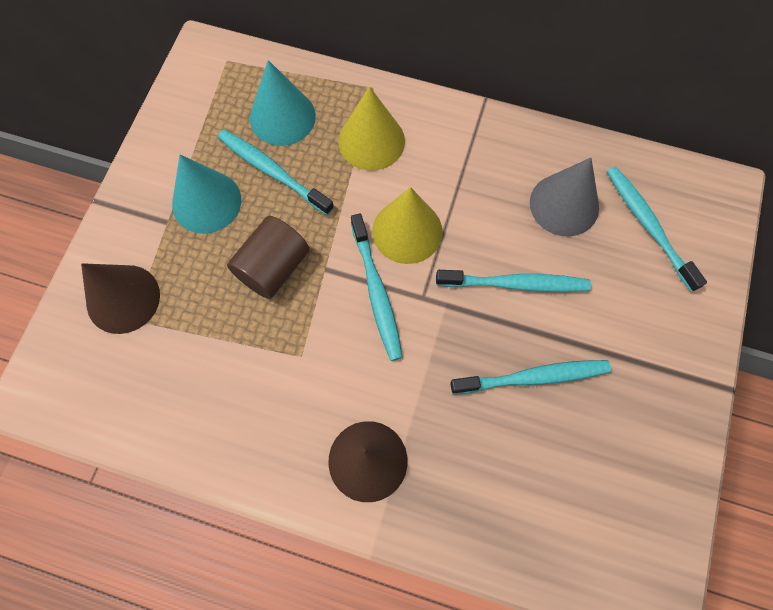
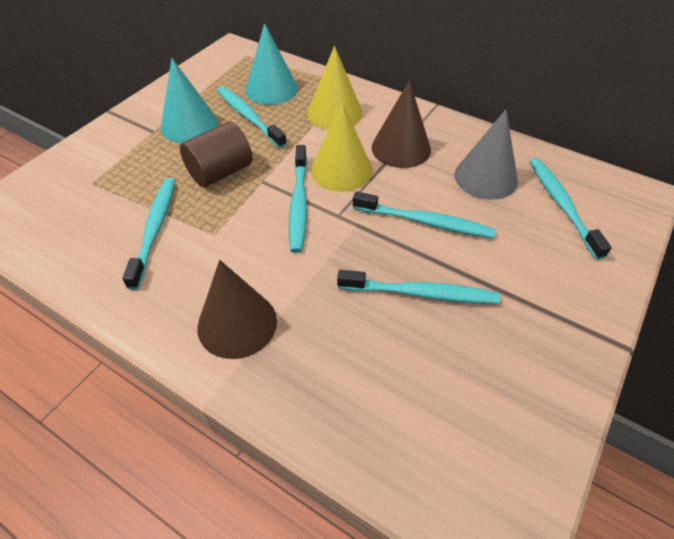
camera: 15 degrees right, 20 degrees down
(123, 298) = (93, 169): brown cone -> brown cone (401, 148)
(234, 367) = (154, 230): none -> turquoise toothbrush

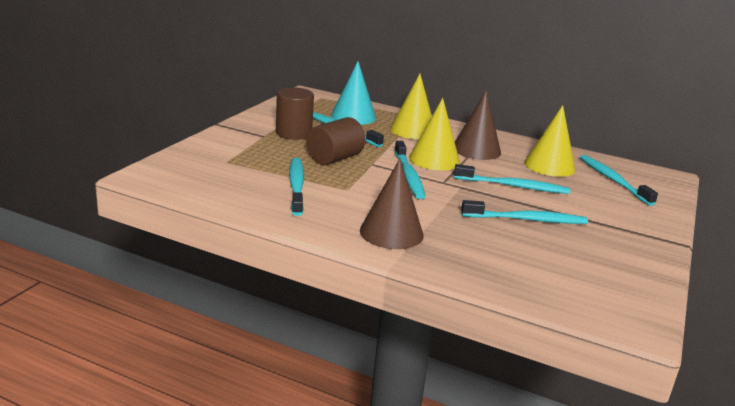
camera: 10 degrees left, 25 degrees down
(189, 125) = (293, 133): turquoise cone -> brown cylinder
(485, 177) = (549, 166): grey cone -> yellow cone

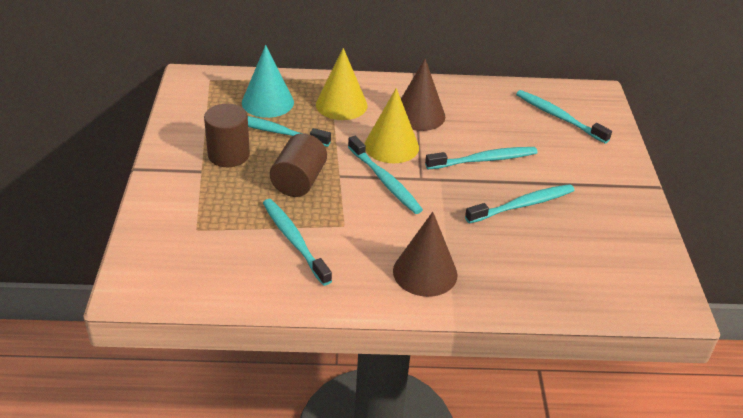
camera: 25 degrees left, 15 degrees up
(549, 166) = (496, 115): yellow cone -> none

